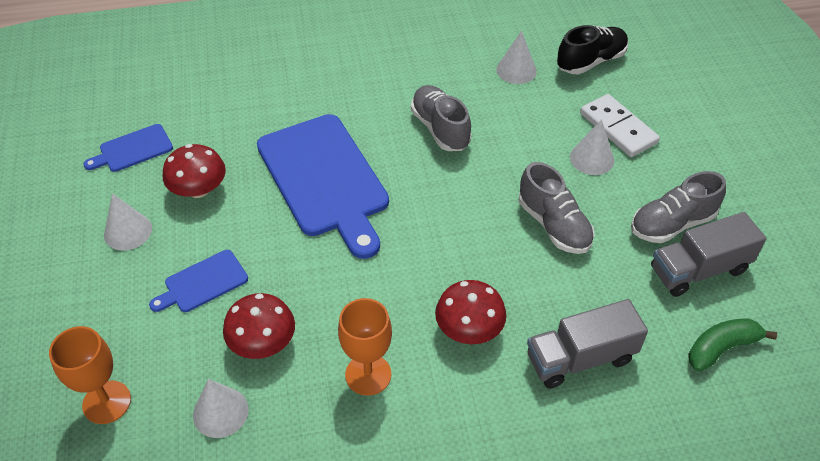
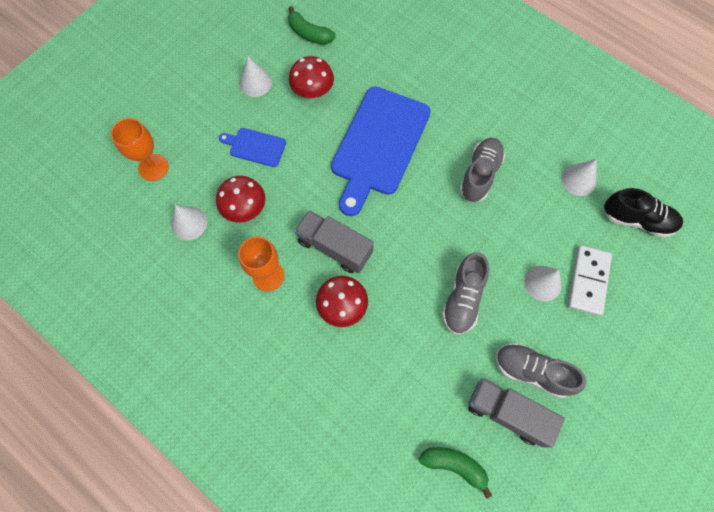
camera: 50 degrees right, 20 degrees up
(133, 149) = (309, 34): blue cutting board -> green banana
(580, 358) = (374, 383): grey truck -> grey truck (334, 247)

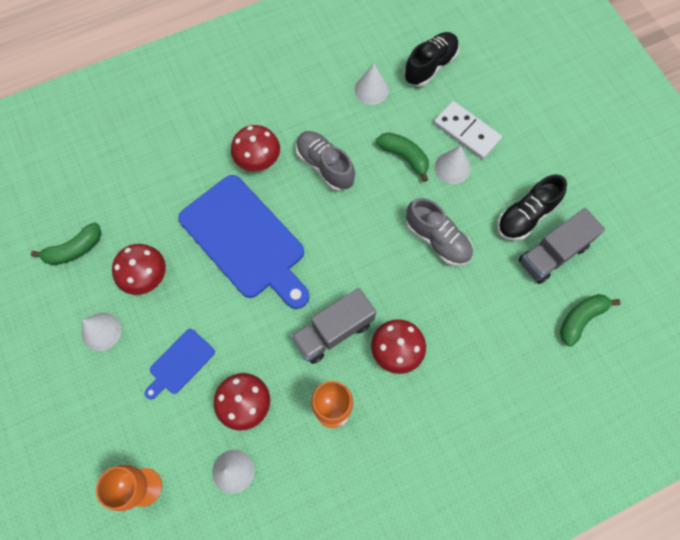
camera: 65 degrees left, 0 degrees up
(456, 120) = (257, 158): none -> red mushroom
(528, 236) = (404, 157): none -> green banana
(532, 371) = (526, 216): grey shoe -> black shoe

